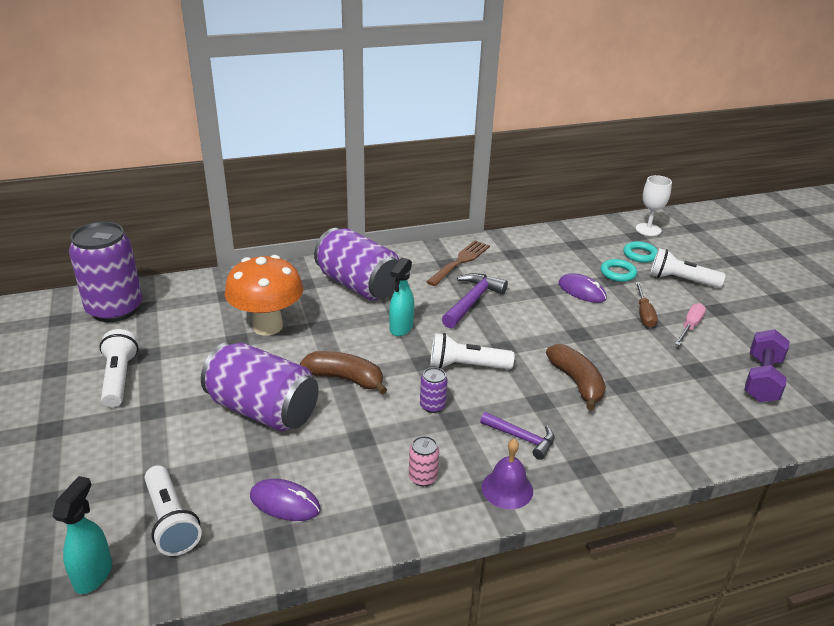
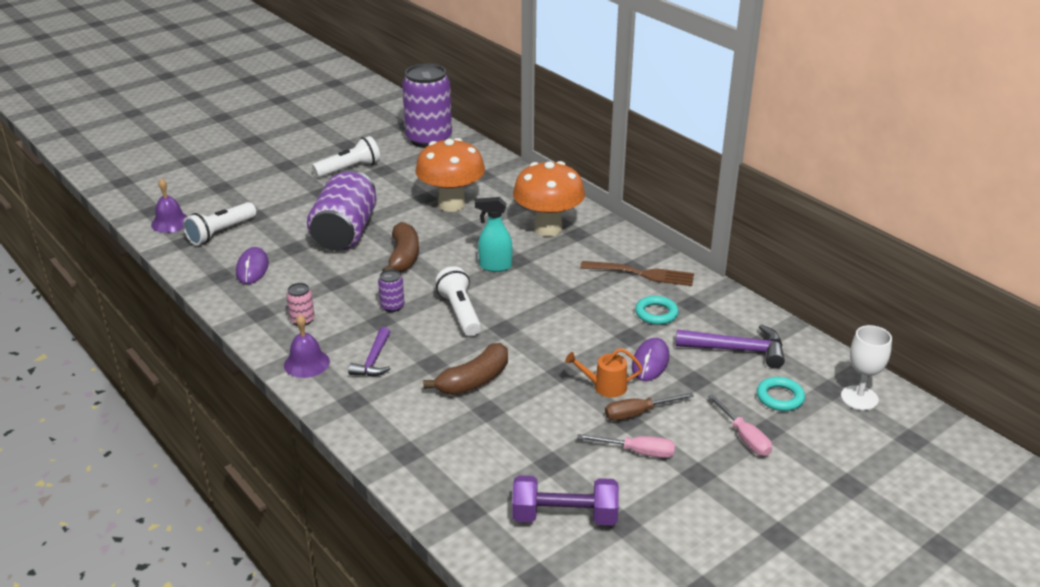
camera: 70 degrees right, 0 degrees up
(94, 574) = (170, 222): turquoise spray bottle -> purple bell
(358, 285) = (548, 229): purple can -> orange mushroom
(472, 301) = (571, 295): purple hammer -> purple hammer (737, 350)
(606, 319) = (605, 387): none -> orange watering can
(618, 273) = (715, 384): turquoise ring -> turquoise ring (656, 313)
(681, 280) = (744, 437): white flashlight -> pink screwdriver

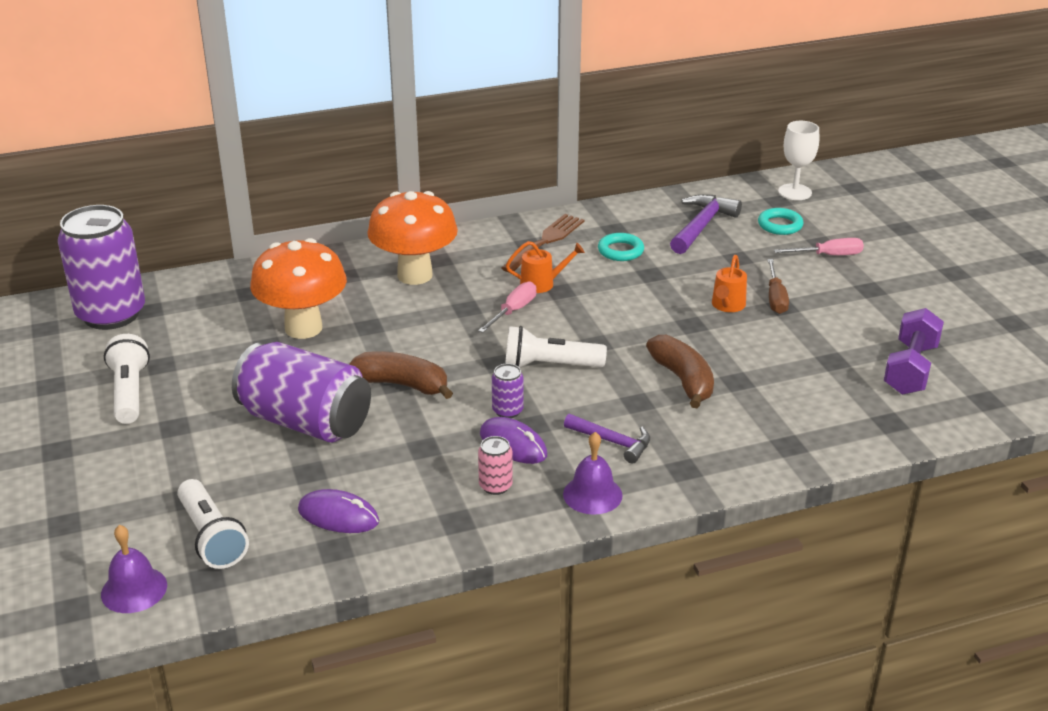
camera: 70 degrees left, 0 degrees up
(495, 266) = (469, 325): turquoise spray bottle -> none
(575, 286) = (542, 283): none -> orange watering can
(637, 452) = (831, 311): pink screwdriver -> pink screwdriver (513, 311)
(650, 362) = (699, 273): purple mouse -> purple mouse (513, 444)

